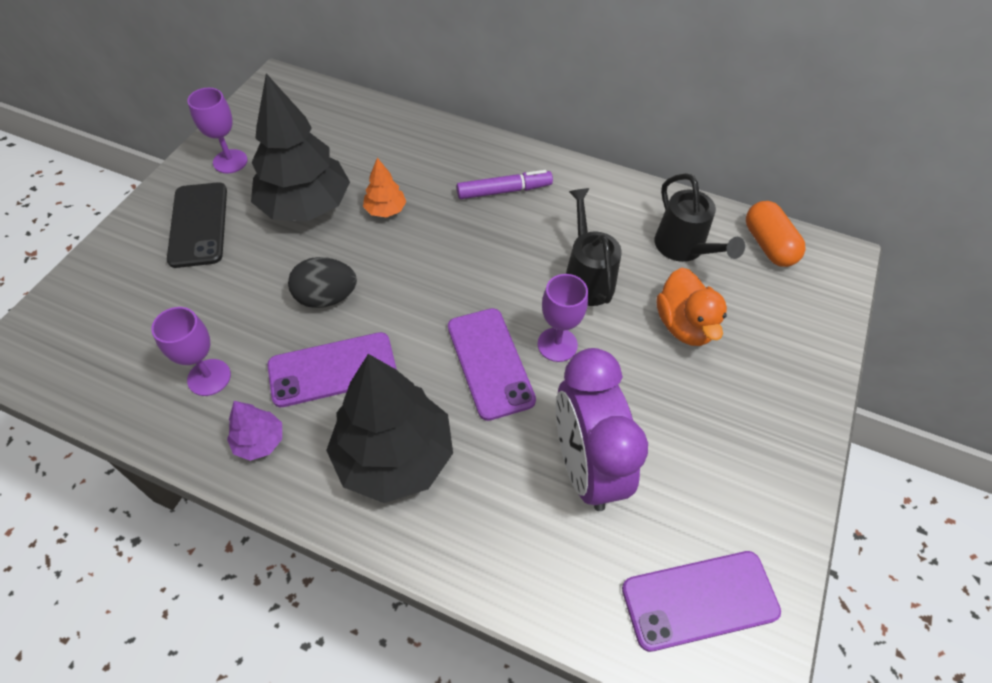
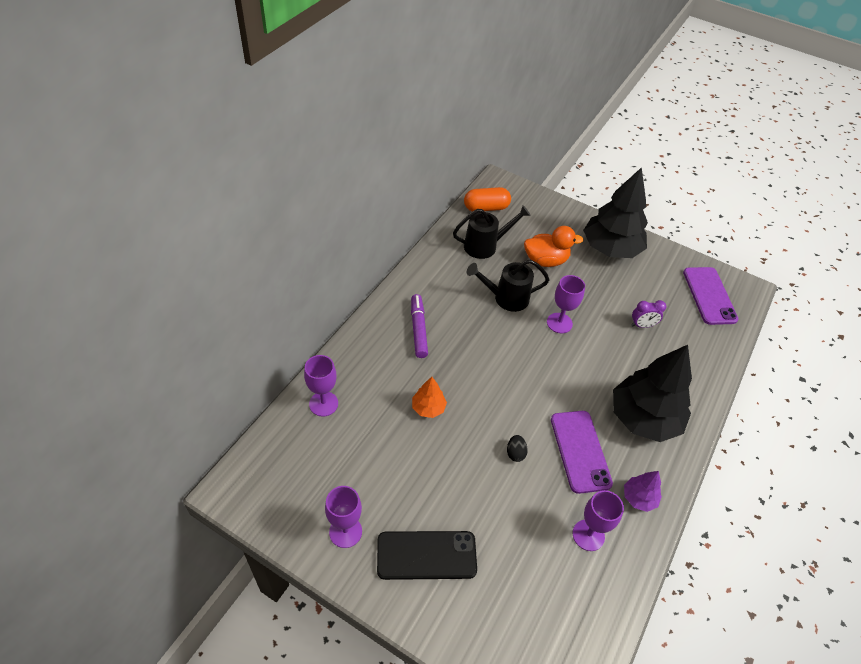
camera: 85 degrees left, 5 degrees down
(306, 206) = (415, 466): black tree -> black tree (610, 249)
(326, 297) = (515, 453): black egg -> black egg, size x0.53
(381, 126) = (323, 404): none -> purple goblet
(490, 363) = (573, 359): purple phone -> none
(585, 466) = (642, 325): purple clock -> purple clock, size x0.42

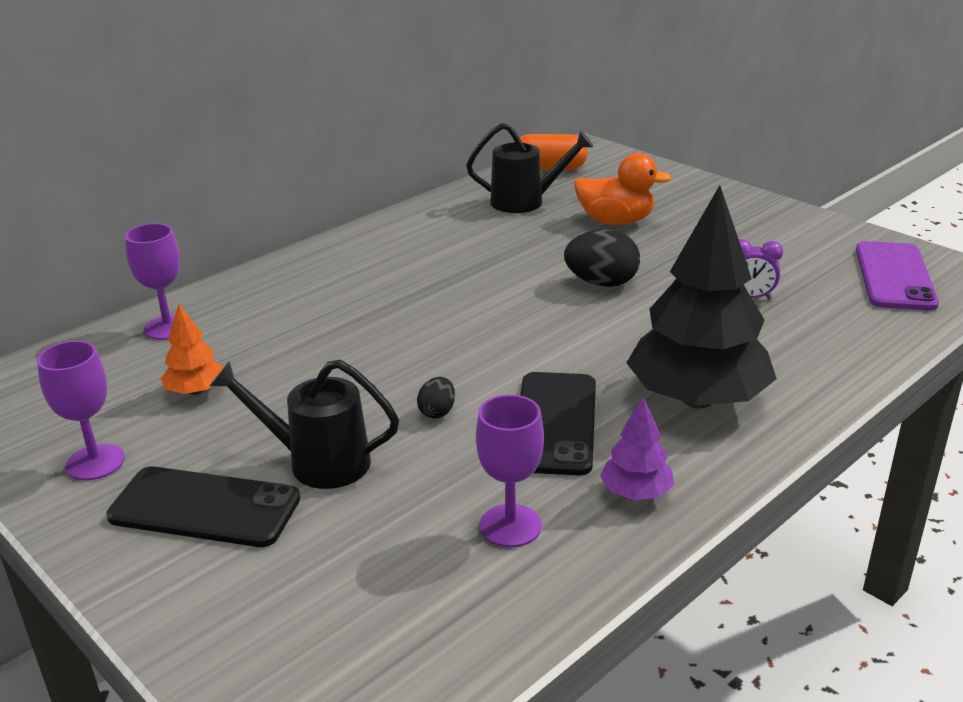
camera: 20 degrees right, 20 degrees down
(418, 329) = (366, 270): purple marker -> none
(428, 408) = (325, 348): orange tree -> orange tree (196, 391)
(505, 298) = (526, 252): black watering can -> black watering can (317, 462)
(559, 323) = (601, 283): purple goblet -> black egg
(580, 451) = (555, 423): purple phone -> black phone
(610, 249) = (735, 217): black tree -> none

